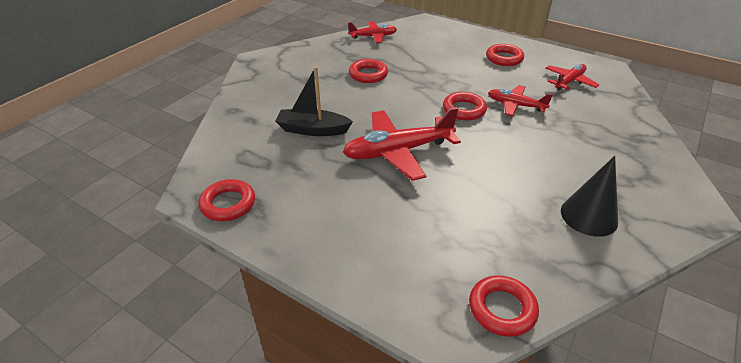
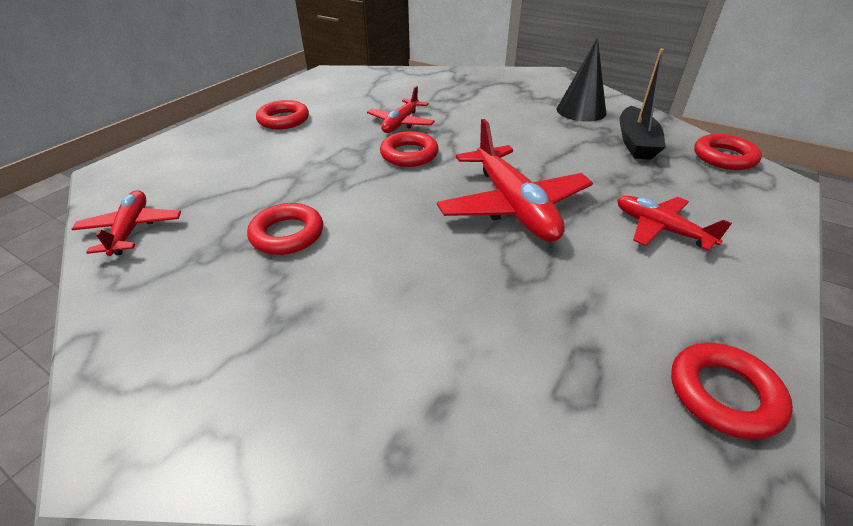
camera: 90 degrees left, 0 degrees up
(313, 130) = (470, 296): black boat -> black boat (635, 143)
(569, 81) = (354, 92): red plane -> red plane (660, 229)

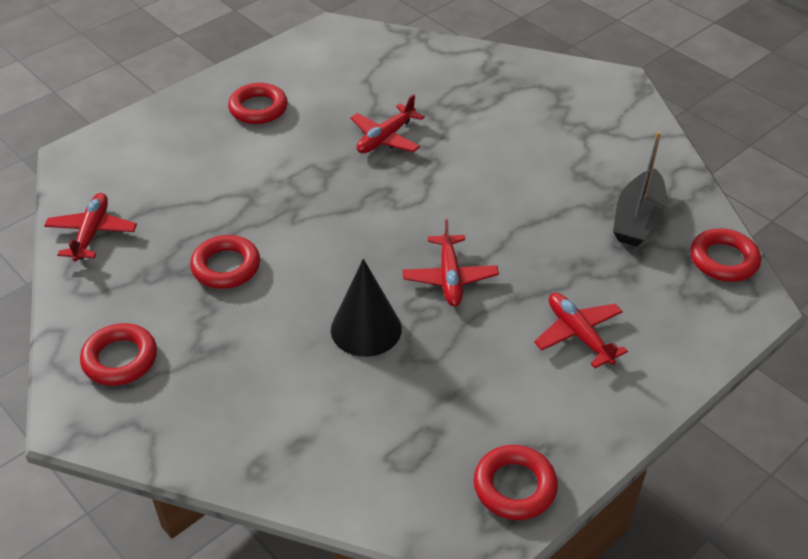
camera: 15 degrees right, 5 degrees up
(409, 154) = (376, 188): red ring -> red ring (120, 359)
(513, 206) = (450, 278): red plane -> red plane, size x0.58
(581, 111) = (608, 155): black cone -> black cone (366, 329)

